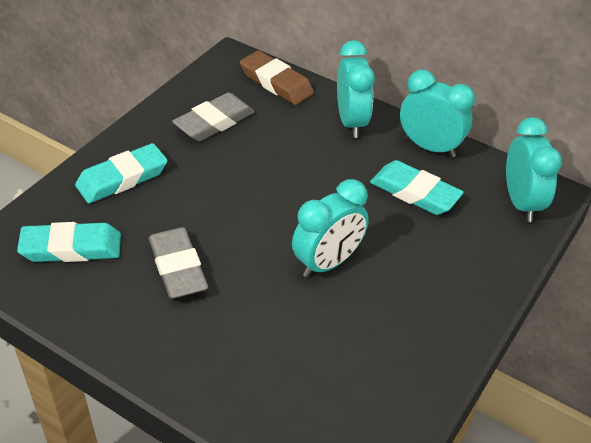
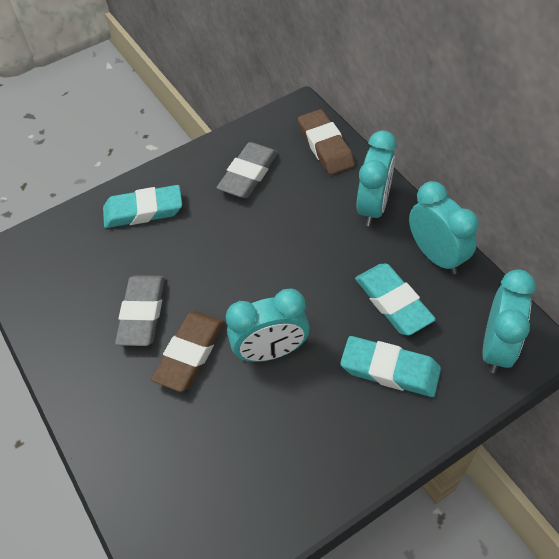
camera: 30 degrees right, 10 degrees up
(71, 248) = (71, 266): turquoise eraser -> turquoise eraser (390, 369)
(214, 122) = (248, 174): grey eraser -> grey eraser turned 45 degrees counterclockwise
(249, 287) = (190, 353): none -> brown eraser

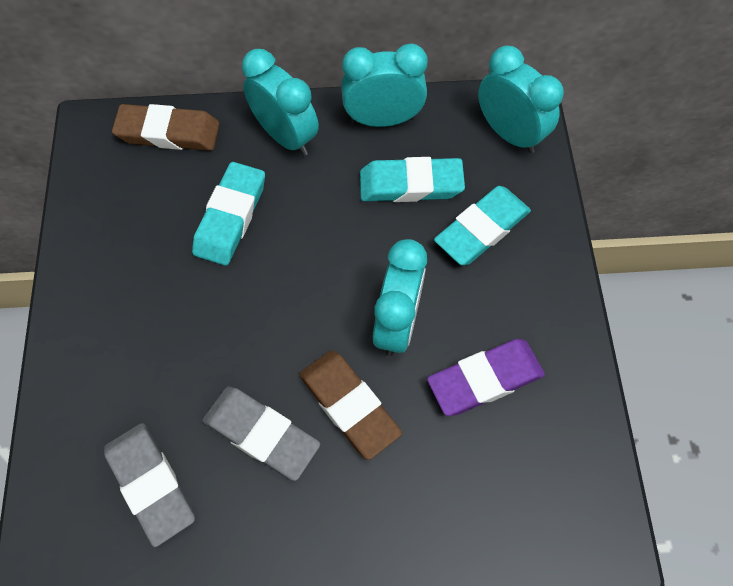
camera: 65 degrees left, 10 degrees up
(143, 211) = (108, 367): turquoise eraser -> turquoise eraser (230, 217)
(248, 174) = (145, 227): grey eraser -> grey eraser (151, 484)
(261, 433) = (485, 379): none -> purple eraser

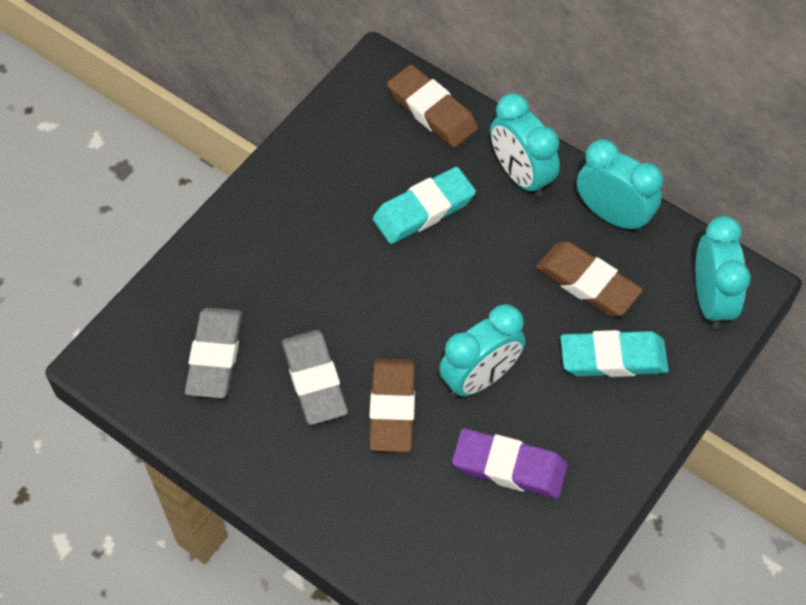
camera: 40 degrees right, 5 degrees down
(285, 136) = (520, 175): turquoise clock -> turquoise clock turned 150 degrees clockwise
(411, 184) = (587, 283): turquoise eraser -> brown eraser

